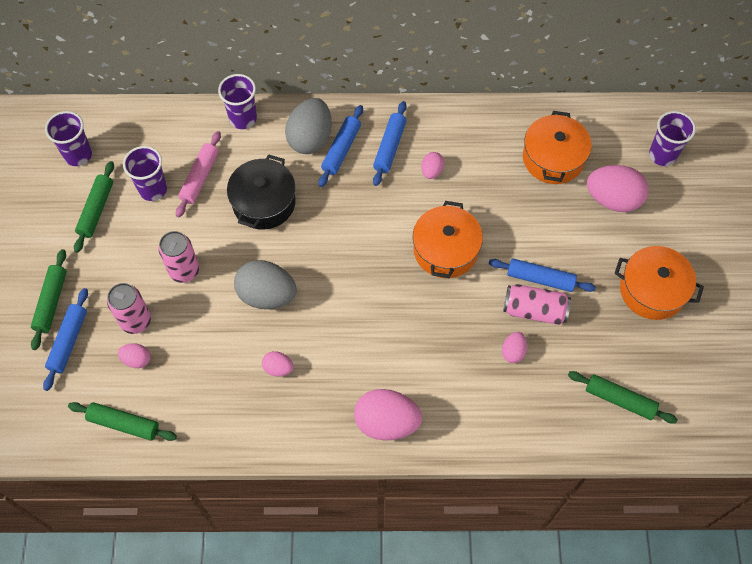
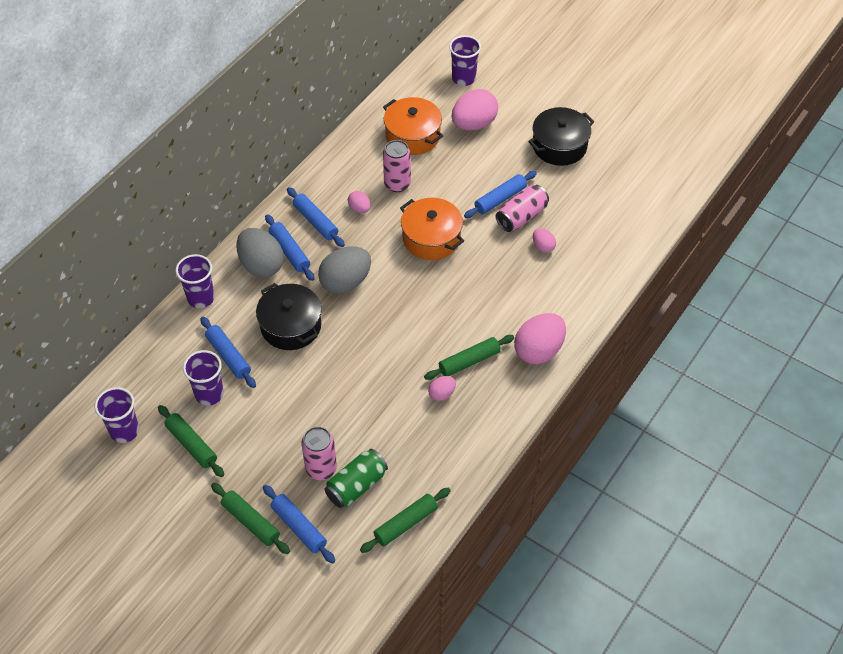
camera: 55 degrees left, 10 degrees down
(137, 359) = (356, 485): pink egg -> green can
(184, 271) = (304, 411): pink can -> pink can (397, 184)
(200, 177) = (228, 356): pink rolling pin -> blue rolling pin
(267, 295) = (374, 368): grey egg -> grey egg (345, 282)
(620, 400) = (624, 211): green rolling pin -> green rolling pin (469, 361)
(652, 290) = (559, 146): orange pot -> black pot

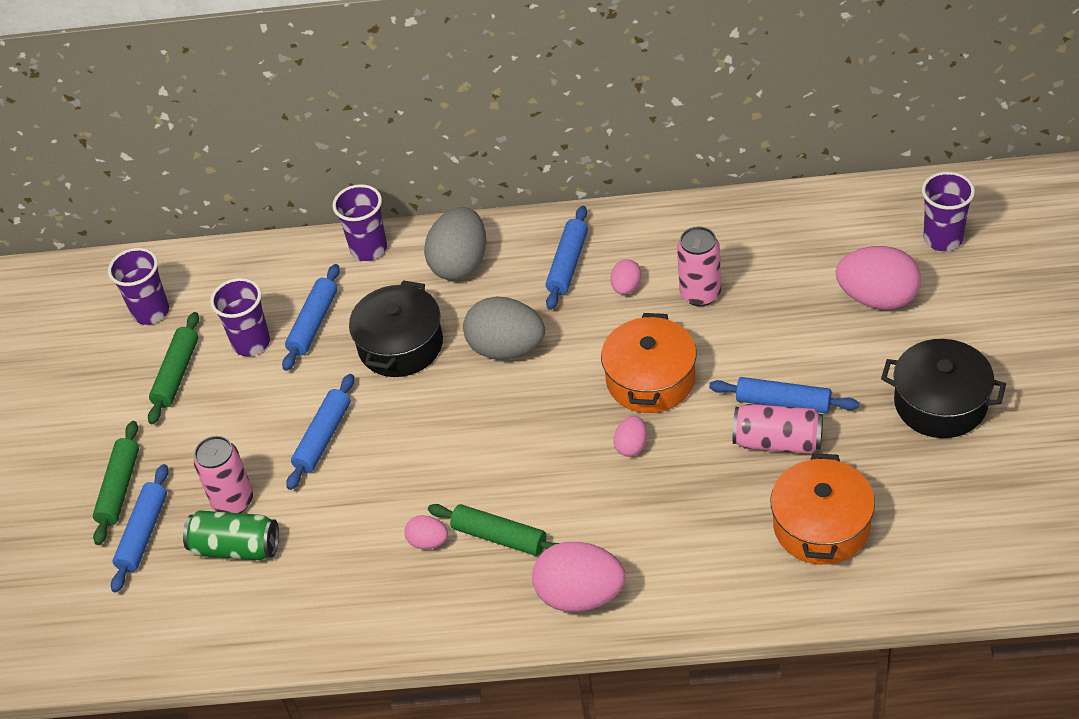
camera: 60 degrees right, 5 degrees down
(290, 252) = (502, 273): blue rolling pin -> blue rolling pin (323, 437)
(406, 523) = (220, 627): green rolling pin -> none
(412, 136) = (792, 257): orange pot -> orange pot (821, 526)
(543, 247) = (751, 494): pink egg -> pink egg (631, 446)

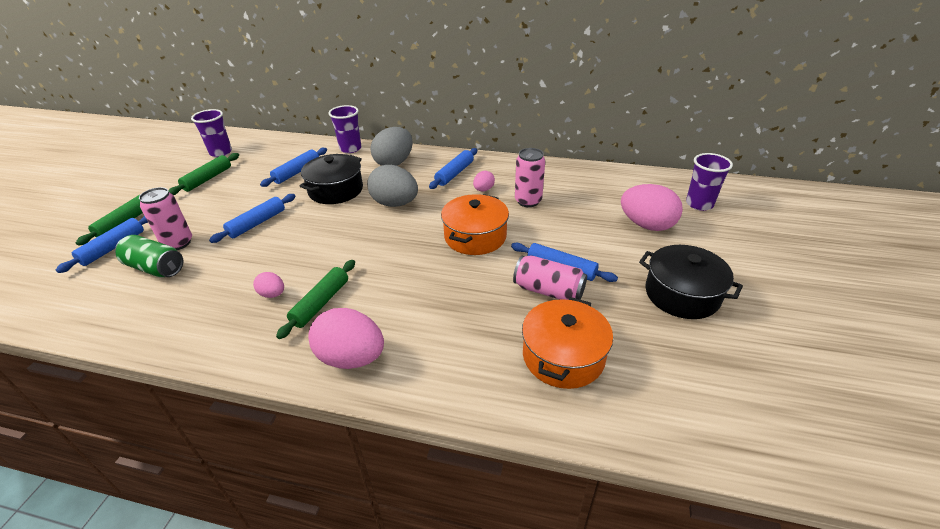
camera: 10 degrees right, 10 degrees down
(251, 343) = (257, 174): purple cup -> none
(499, 537) = (321, 303): green rolling pin -> green rolling pin turned 75 degrees clockwise
(631, 446) = (443, 270): pink egg -> none

